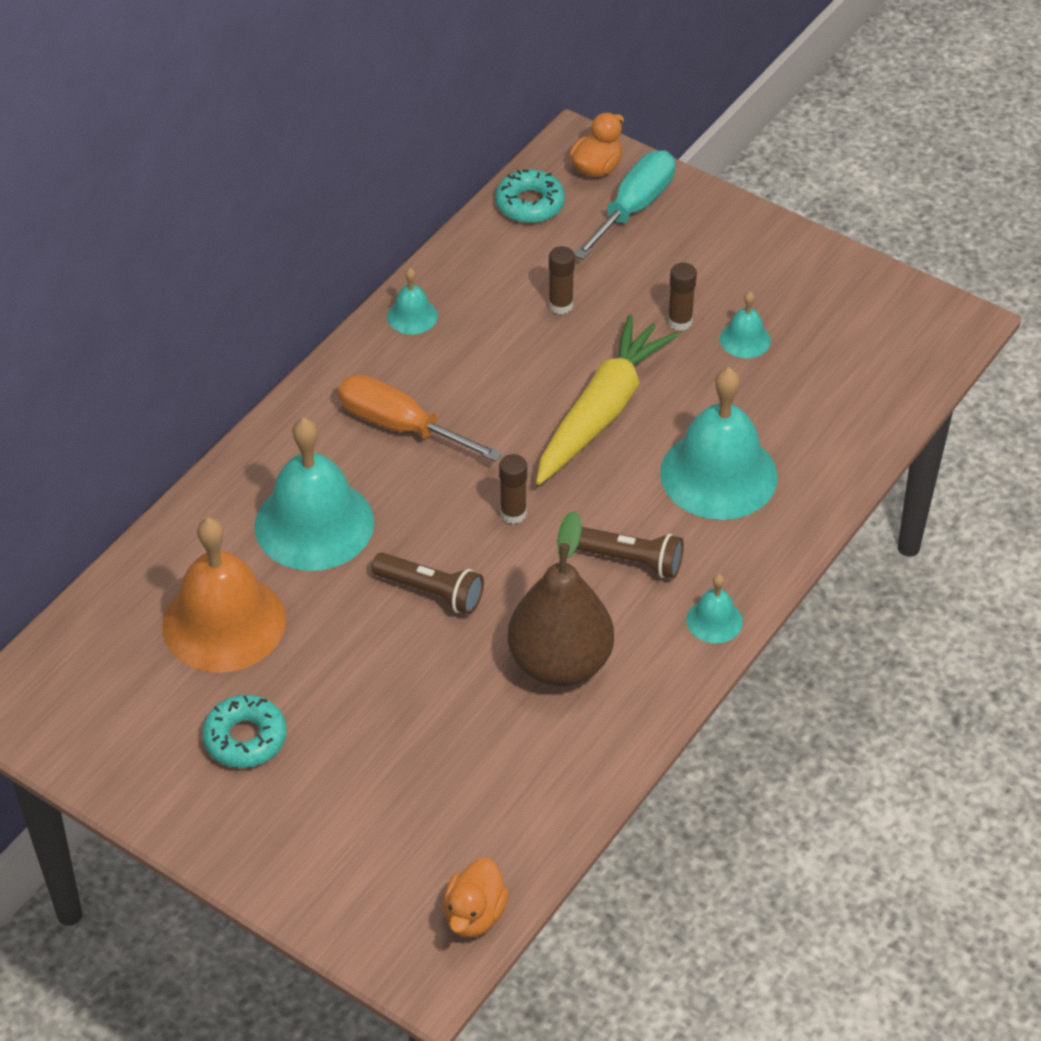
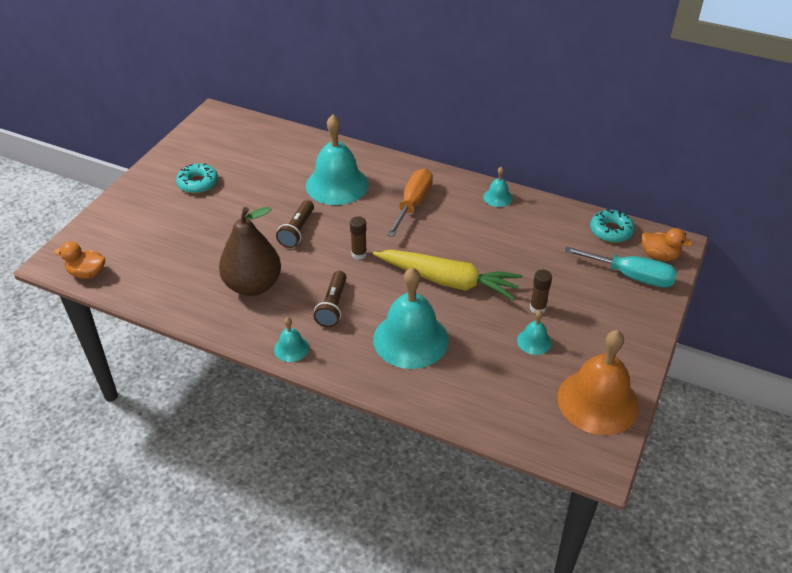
camera: 80 degrees right, 5 degrees down
(224, 622) = (268, 166): orange bell -> orange bell (598, 401)
(560, 305) = (530, 254): brown glue stick -> none

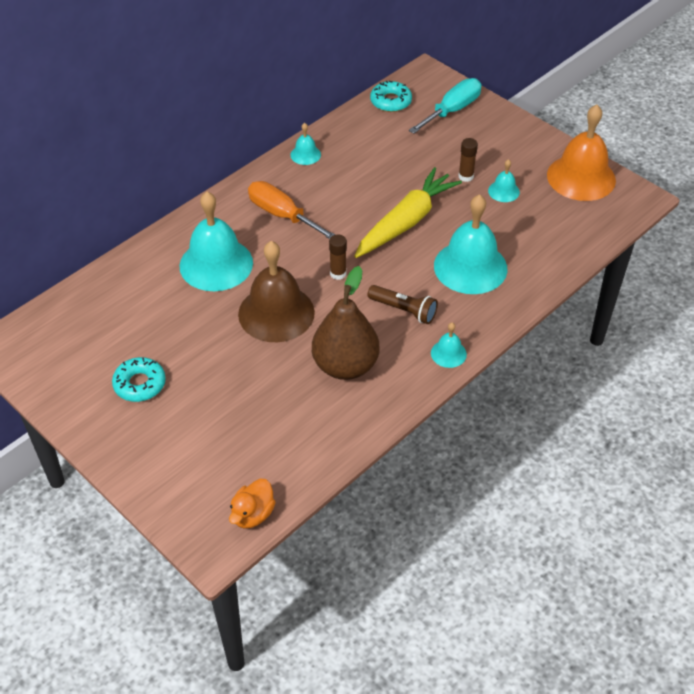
camera: 70 degrees left, 5 degrees up
(297, 231) = (276, 313): brown flashlight -> brown bell
(659, 256) = (435, 86): orange duck -> none

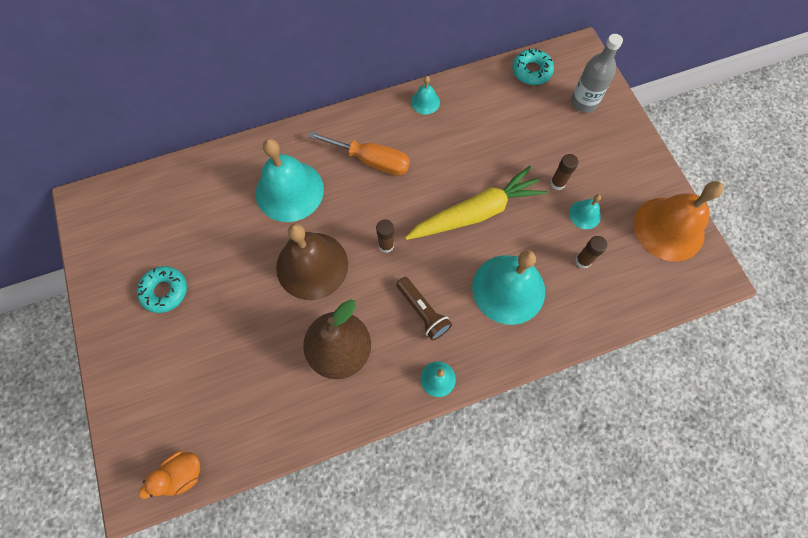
camera: 25 degrees right, 20 degrees up
(282, 215) = (371, 161): orange screwdriver -> orange screwdriver turned 135 degrees clockwise
(452, 110) = (583, 102): turquoise screwdriver -> grey bottle
(522, 224) = (583, 261): none -> brown glue stick

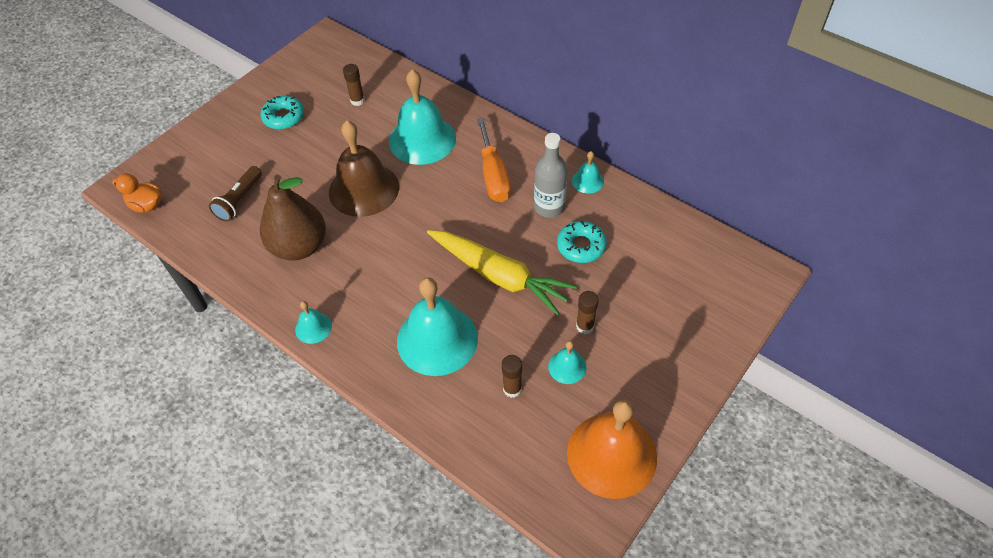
camera: 60 degrees right, 15 degrees down
(386, 245) = (417, 227): brown glue stick -> brown glue stick (357, 101)
(423, 312) = (370, 285): brown flashlight -> brown flashlight (239, 200)
(531, 71) = (700, 243): turquoise donut -> turquoise donut (581, 246)
(583, 102) = (703, 305): grey bottle -> grey bottle (549, 207)

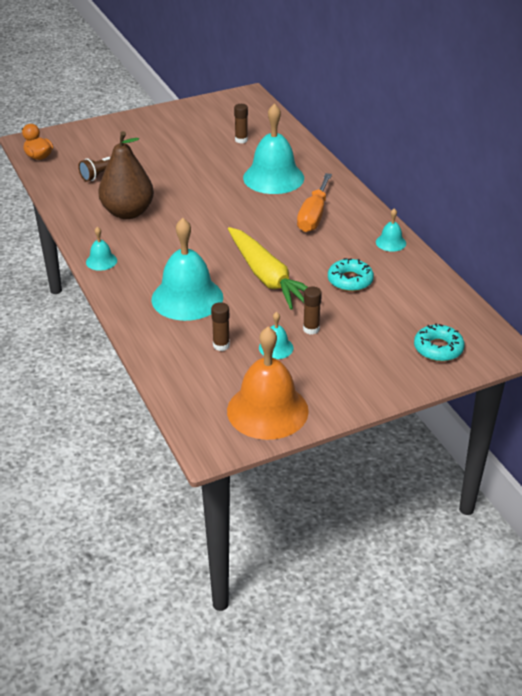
camera: 25 degrees right, 15 degrees down
(284, 117) = (176, 134): turquoise donut -> turquoise donut (438, 348)
(364, 189) = (203, 194): brown bell -> none
(549, 207) = (343, 249): grey bottle -> none

